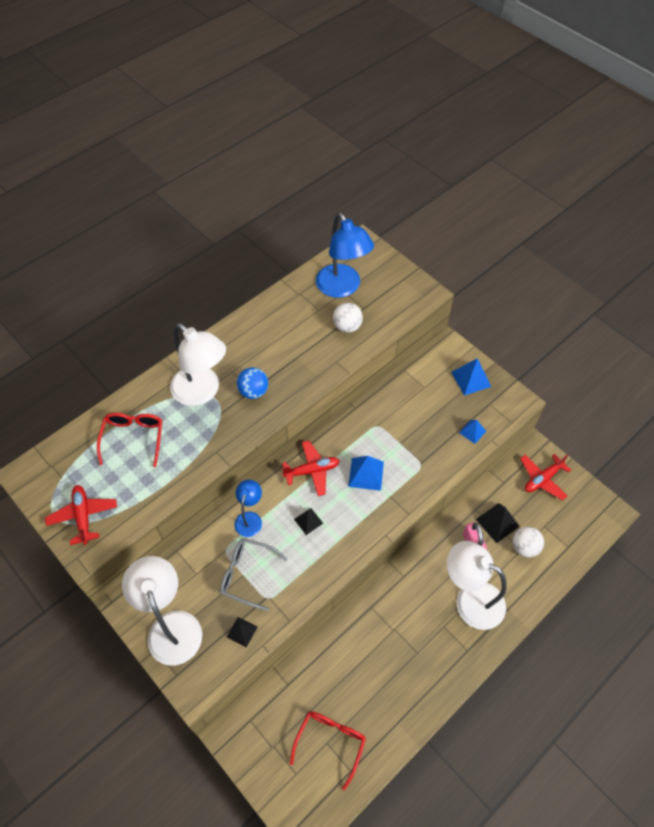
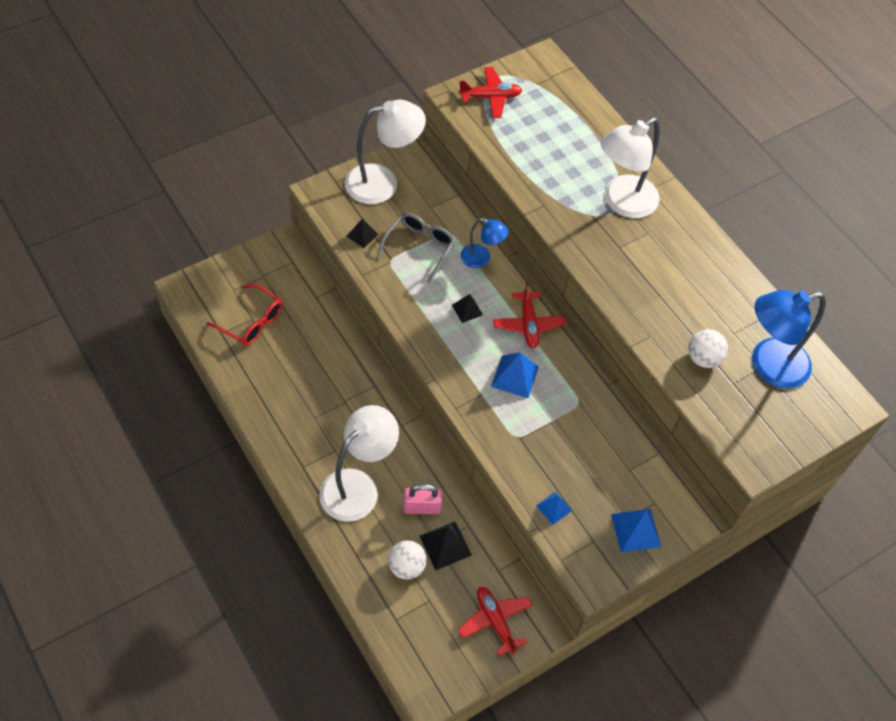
camera: 95 degrees right, 0 degrees up
(133, 438) = (572, 140): red glasses -> none
(253, 391) = (616, 248): blue ball -> none

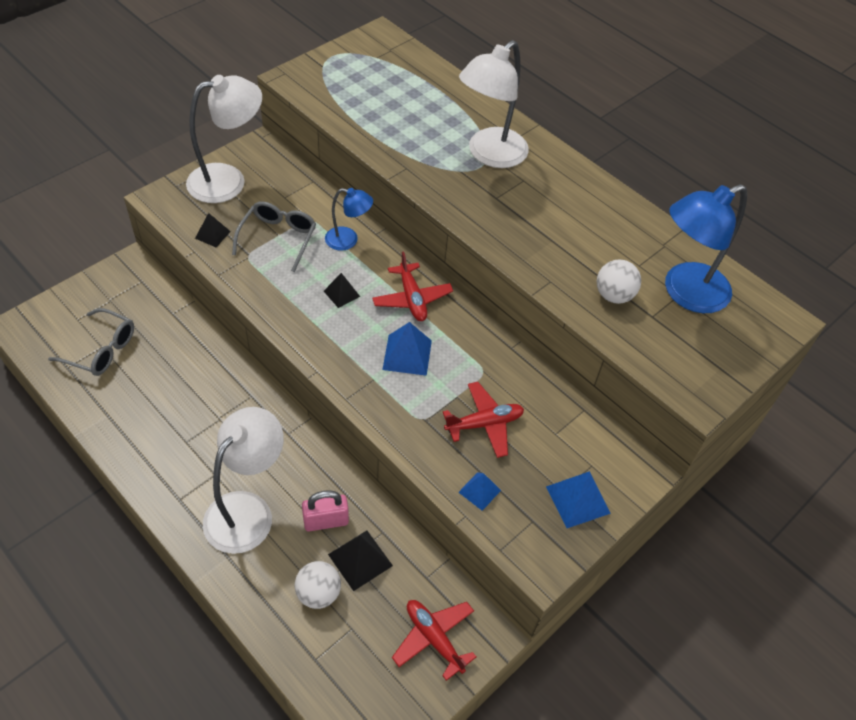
camera: 10 degrees left, 5 degrees down
(252, 322) = (101, 350): red glasses -> grey glasses
(490, 97) = (330, 74): red plane -> red plane (484, 424)

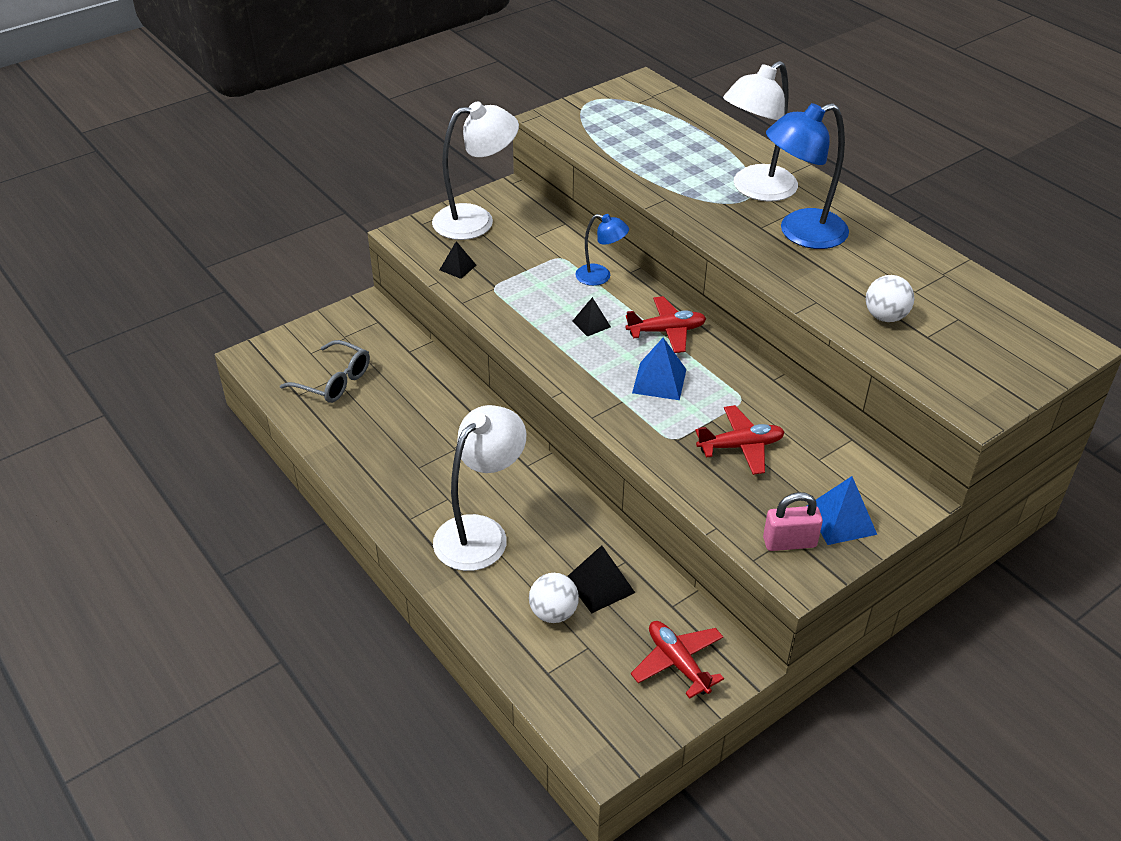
camera: 10 degrees right, 10 degrees down
(278, 238) = (526, 272): grey glasses -> none
(326, 521) = (564, 547): pink padlock -> pink padlock (789, 542)
(412, 299) = (666, 331): red plane -> red plane turned 90 degrees counterclockwise
(479, 491) = (732, 506): blue pyramid -> none
(685, 293) = (965, 317): blue lamp -> blue lamp (800, 233)

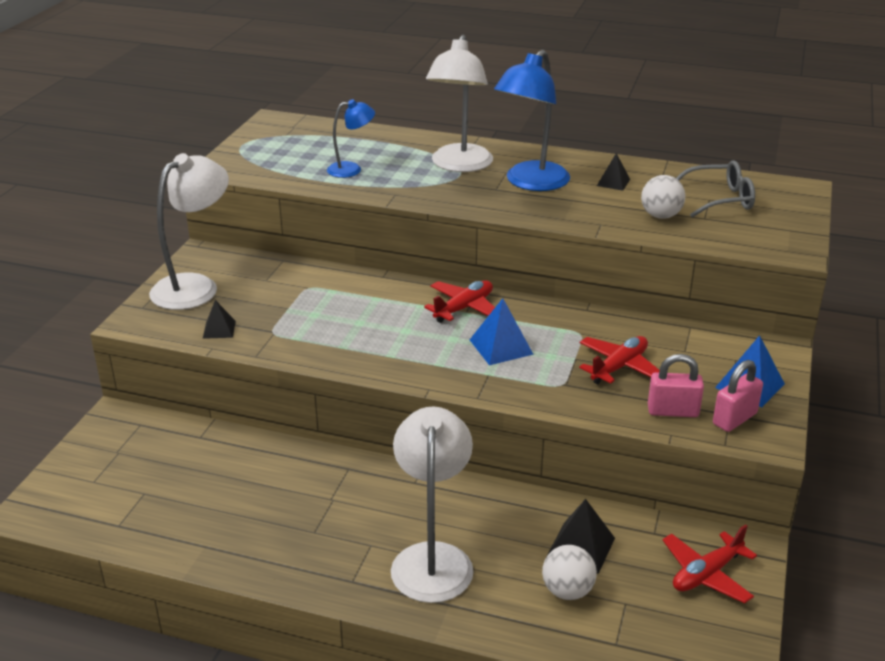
camera: 35 degrees left, 10 degrees down
(334, 381) = (147, 496): grey glasses -> grey glasses (720, 199)
(591, 324) = (394, 327): black pyramid -> black pyramid (613, 182)
(600, 277) = (361, 289): blue lamp -> blue lamp (351, 169)
(677, 662) = (706, 574): red plane -> red plane turned 60 degrees counterclockwise
(741, 508) = (673, 411): none -> pink padlock

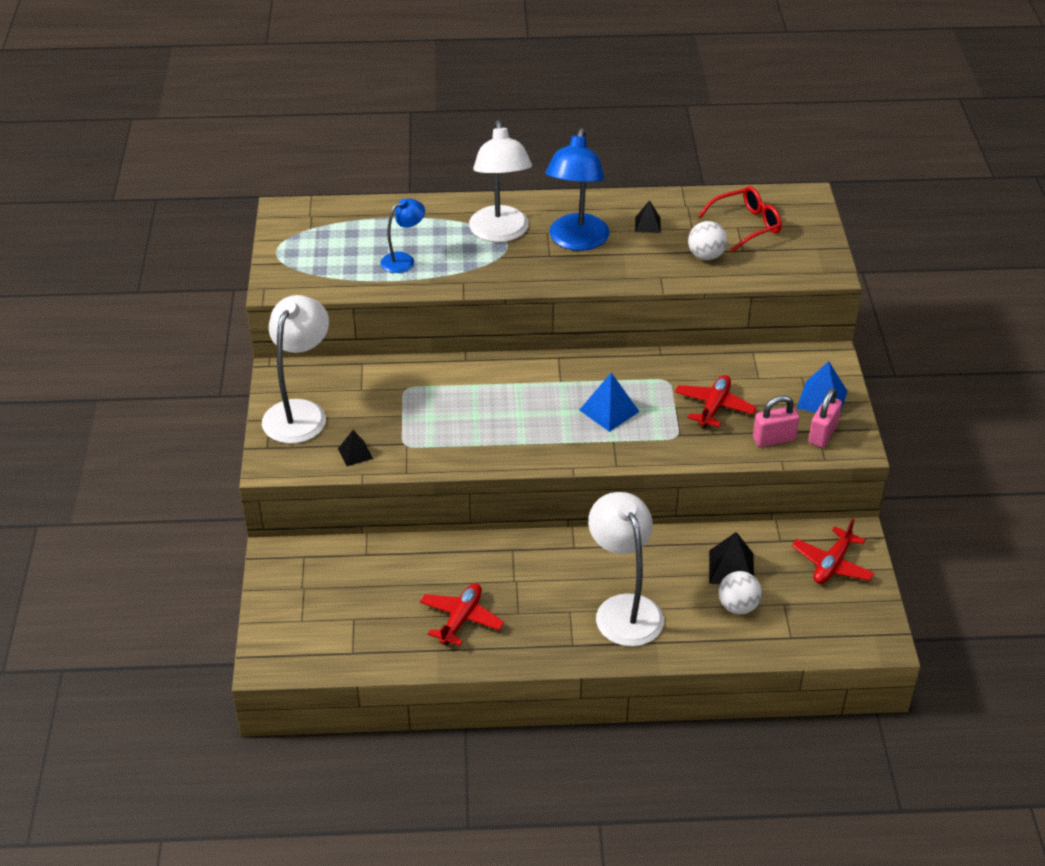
camera: 20 degrees left, 10 degrees up
(464, 308) = (556, 378): red plane -> red plane (461, 619)
(720, 199) = (746, 225): grey glasses -> red glasses

